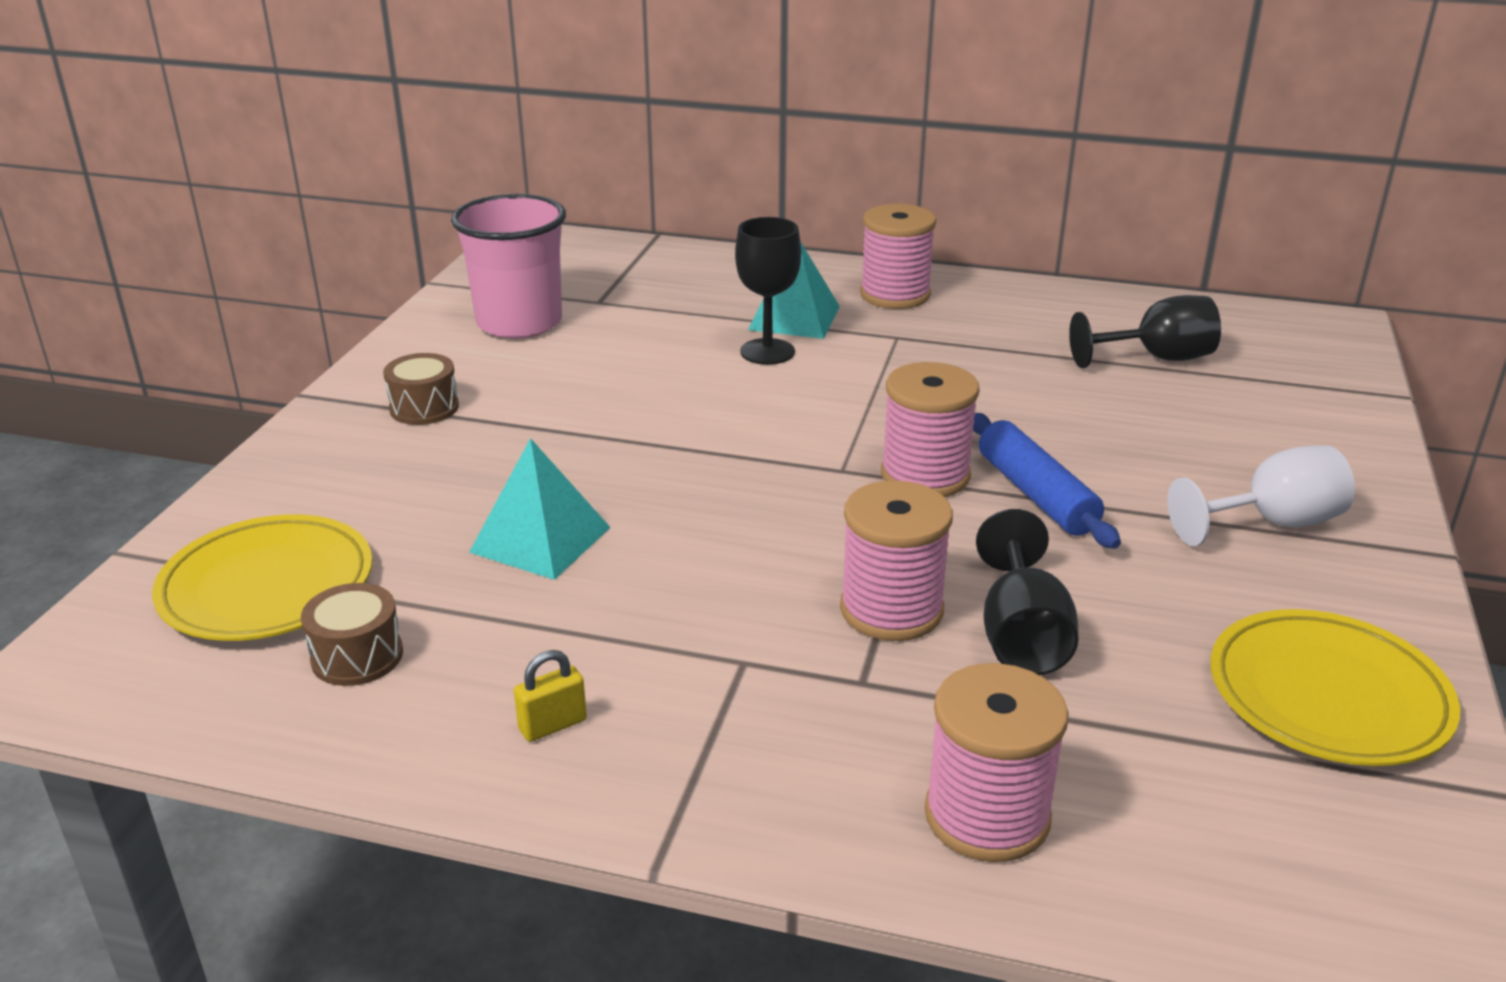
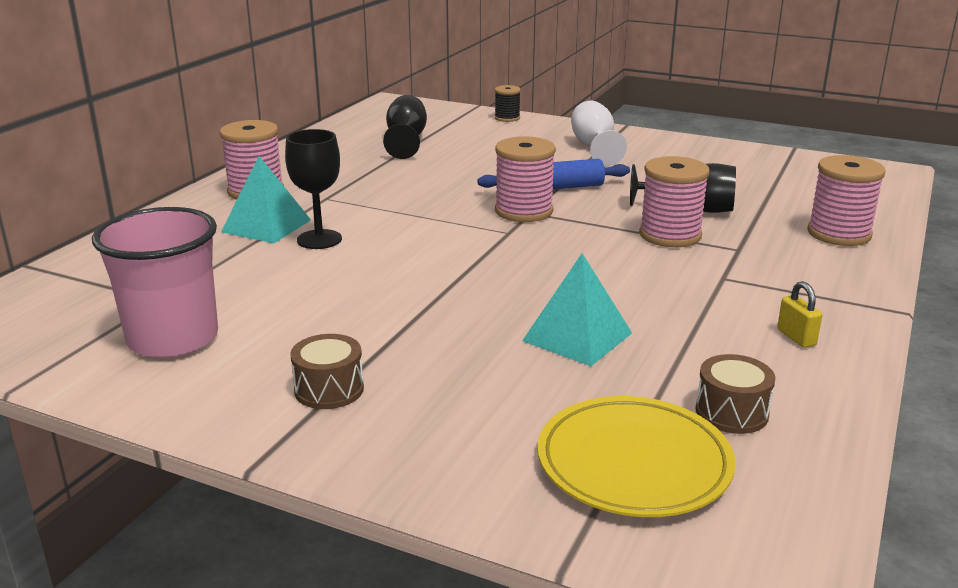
camera: 80 degrees left, 5 degrees down
(1328, 695) = (735, 162): yellow plate -> none
(1357, 428) = (507, 118): none -> black spool

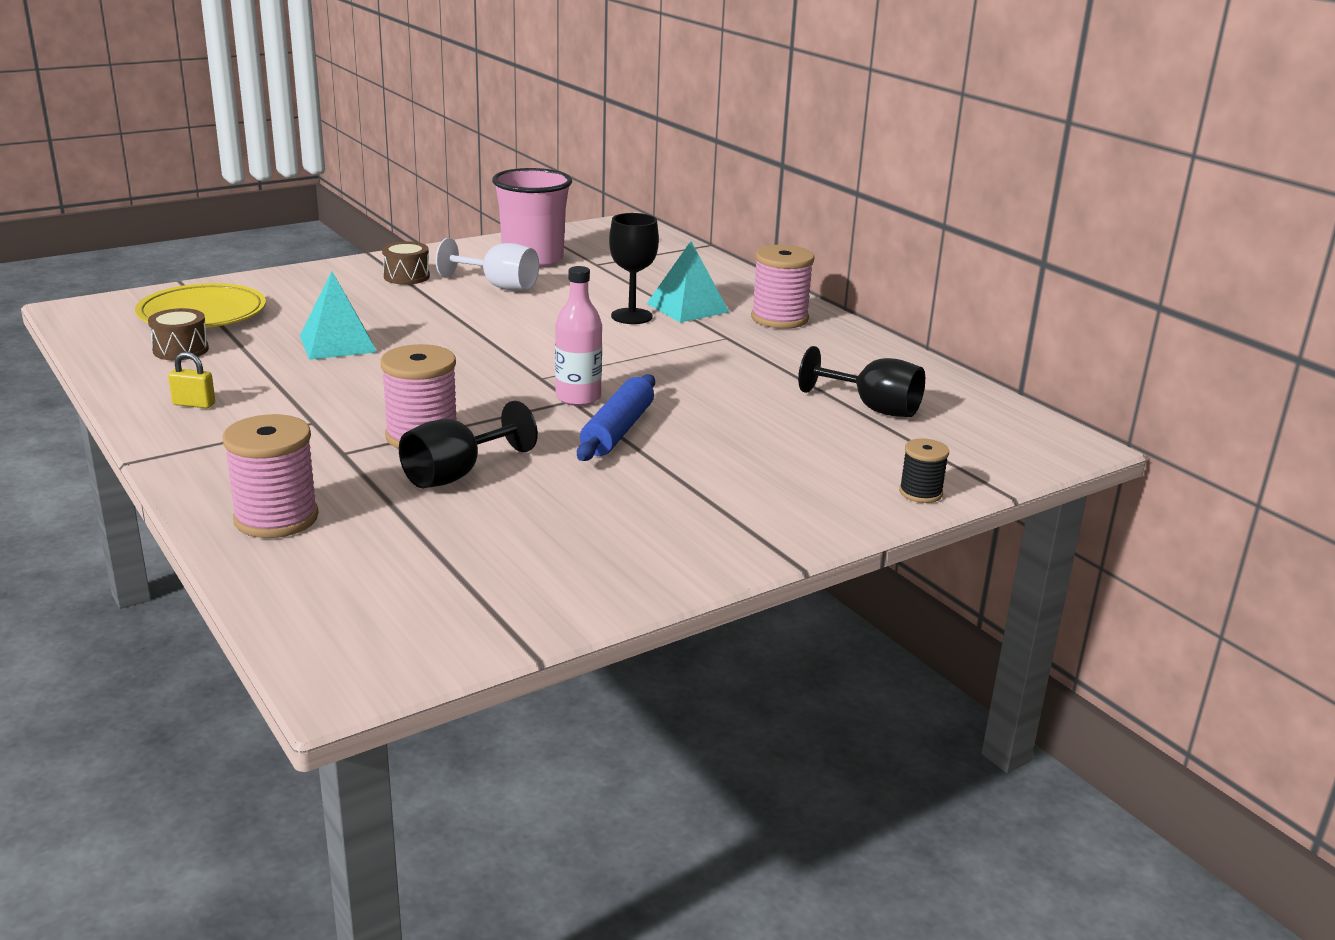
camera: 120 degrees right, 0 degrees up
(524, 211) = (578, 398): pink spool -> pink bottle
(594, 147) = (724, 502): white goblet -> white goblet (499, 286)

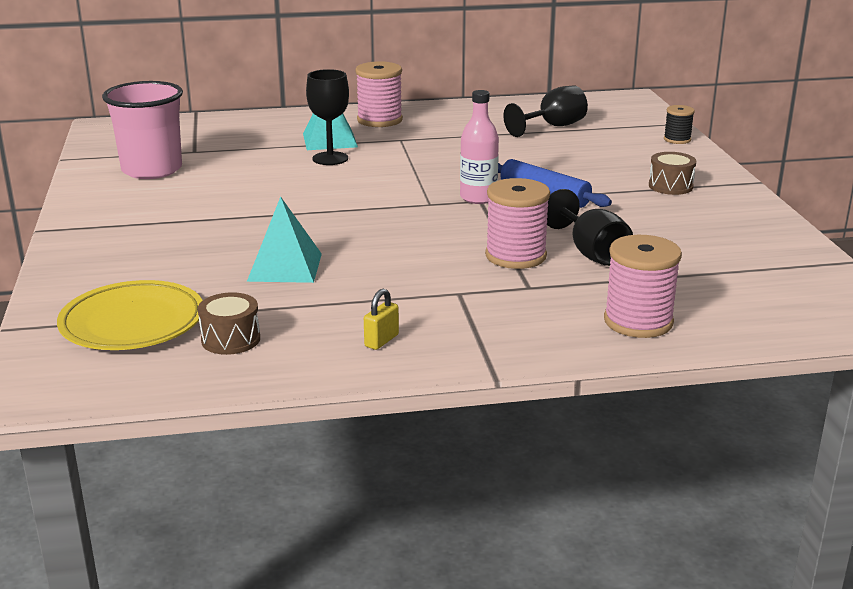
camera: 65 degrees left, 0 degrees up
(406, 276) = (136, 221): brown drum -> brown drum (670, 186)
(499, 286) = (207, 190): white goblet -> none

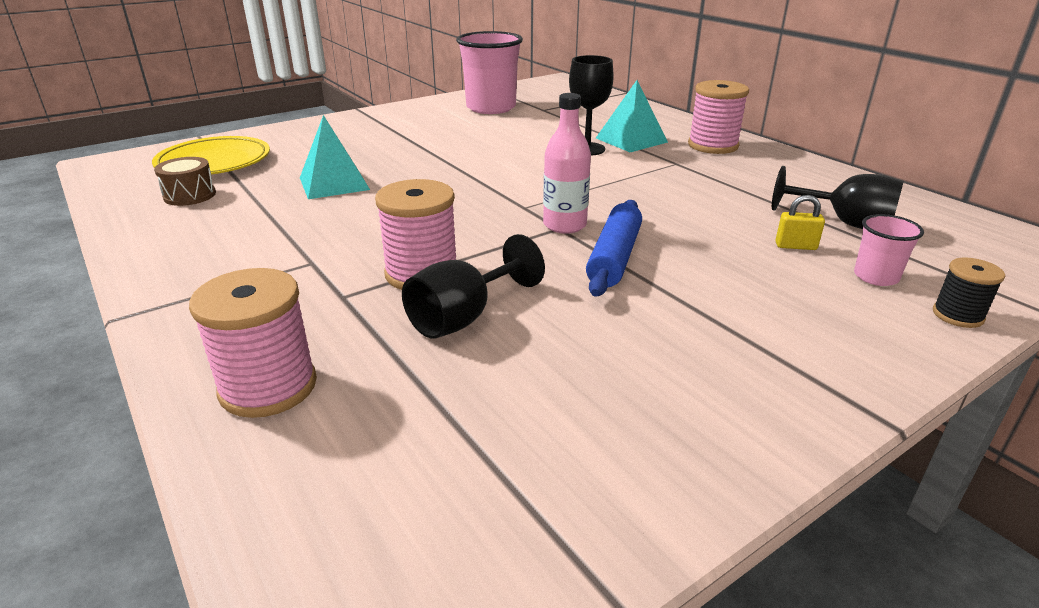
camera: 65 degrees right, 5 degrees up
(381, 340) = (194, 249): yellow padlock -> yellow padlock (795, 246)
(625, 141) = (876, 277): none -> pink cup
(670, 186) = (756, 339): brown drum -> none

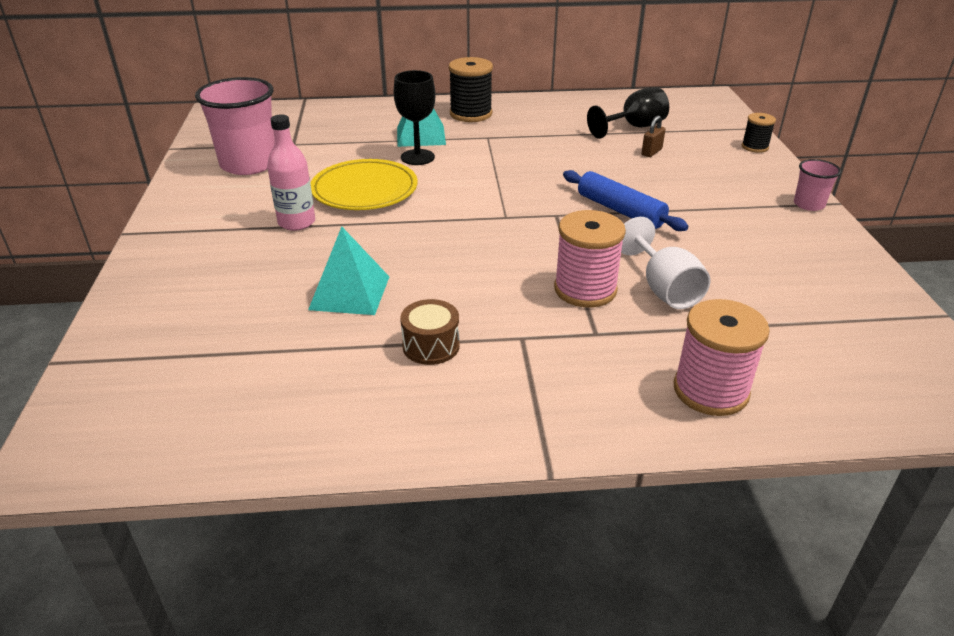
camera: 60 degrees left, 5 degrees up
(190, 195) = (275, 391): brown drum -> brown drum (431, 346)
(214, 162) = (181, 361): yellow plate -> yellow plate (364, 190)
(464, 317) = (663, 289): black goblet -> white goblet
(564, 225) = (554, 211): pink bottle -> pink bottle (296, 222)
(713, 145) = (471, 114): pink spool -> black spool
(795, 246) = (651, 152): yellow padlock -> brown padlock
(876, 277) = (703, 147): pink cup -> pink cup (809, 204)

